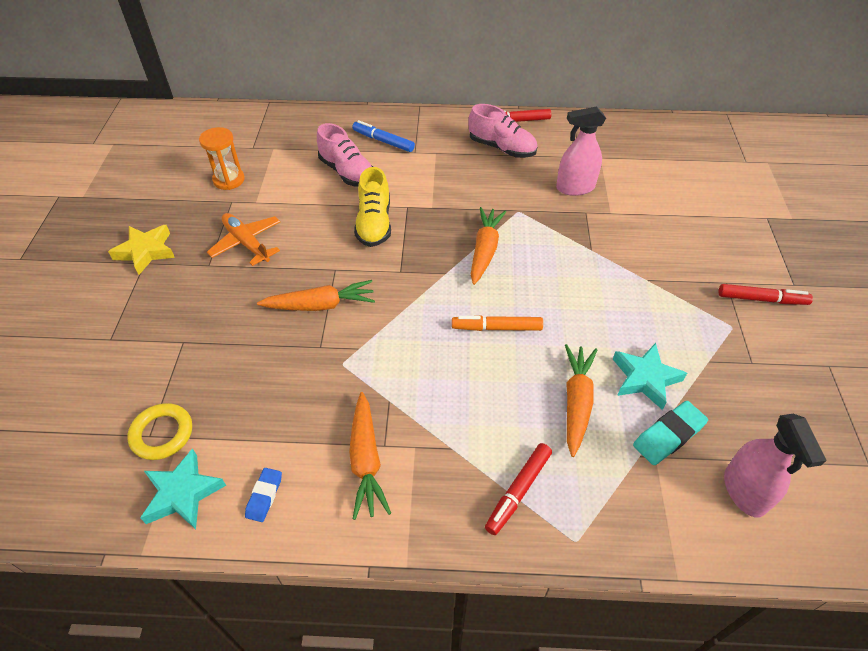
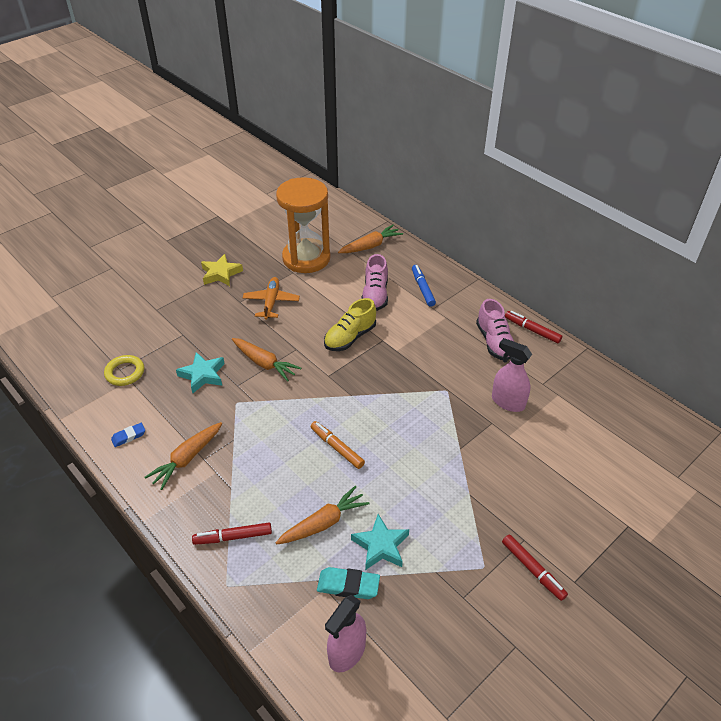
camera: 45 degrees right, 5 degrees down
(183, 493) = (102, 407): turquoise star -> turquoise star (203, 375)
(229, 180) = (306, 258): orange hourglass -> orange hourglass, size x2.06
(484, 250) = (392, 399): orange carrot -> orange carrot (370, 246)

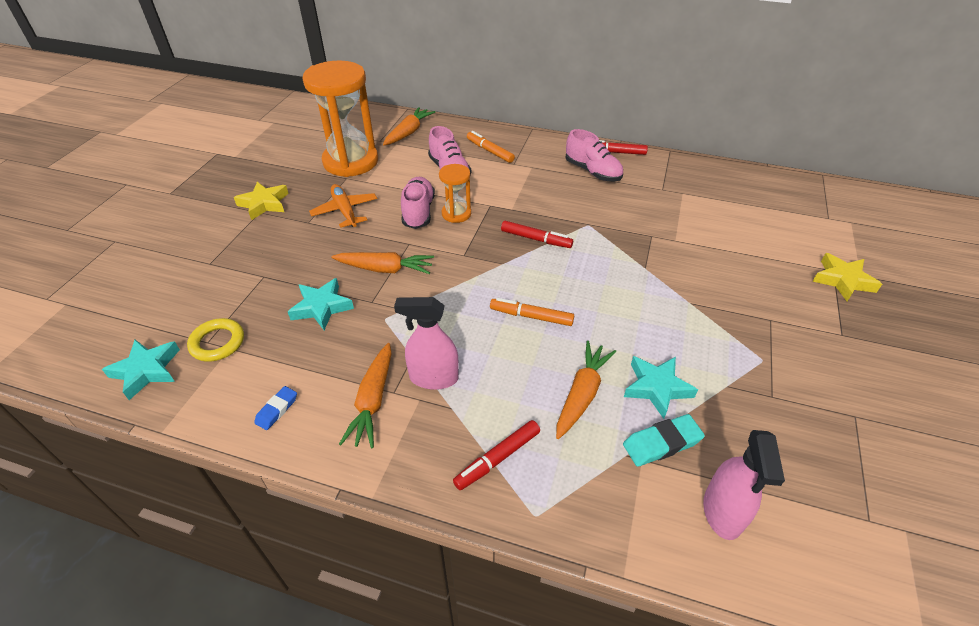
camera: 30 degrees left, 0 degrees up
(75, 374) = (147, 370): none -> turquoise star
(323, 324) = (418, 212): none -> pink shoe
(350, 337) = (456, 214): yellow shoe -> orange hourglass
(423, 288) = (490, 151): blue marker -> orange marker
(507, 402) = (648, 214): pink spray bottle -> pink spray bottle (433, 378)
(532, 570) = (802, 341): red marker -> red marker (536, 239)
(626, 538) = (842, 280): none -> yellow star

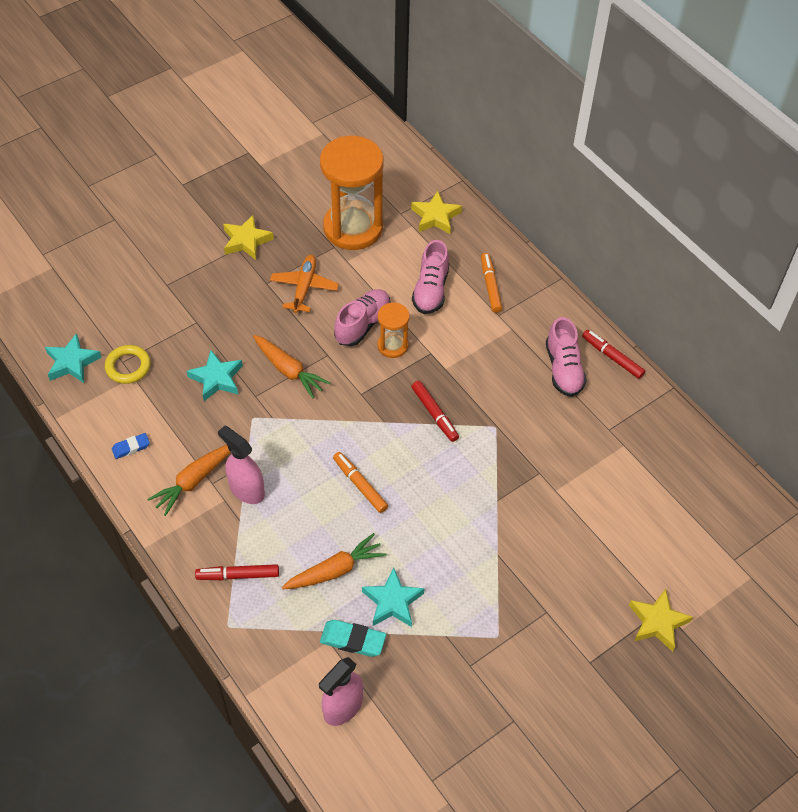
camera: 35 degrees right, 10 degrees up
(408, 132) = (435, 217): orange carrot -> yellow star

